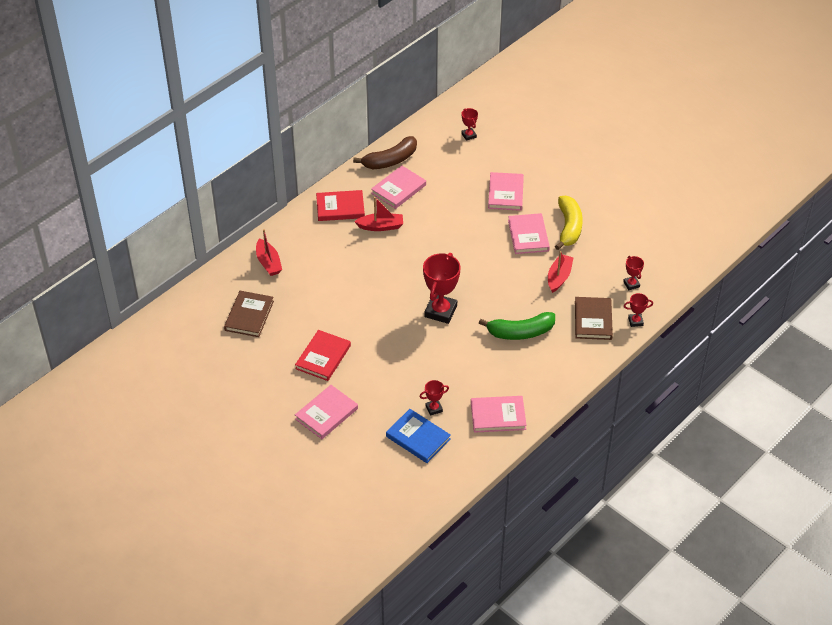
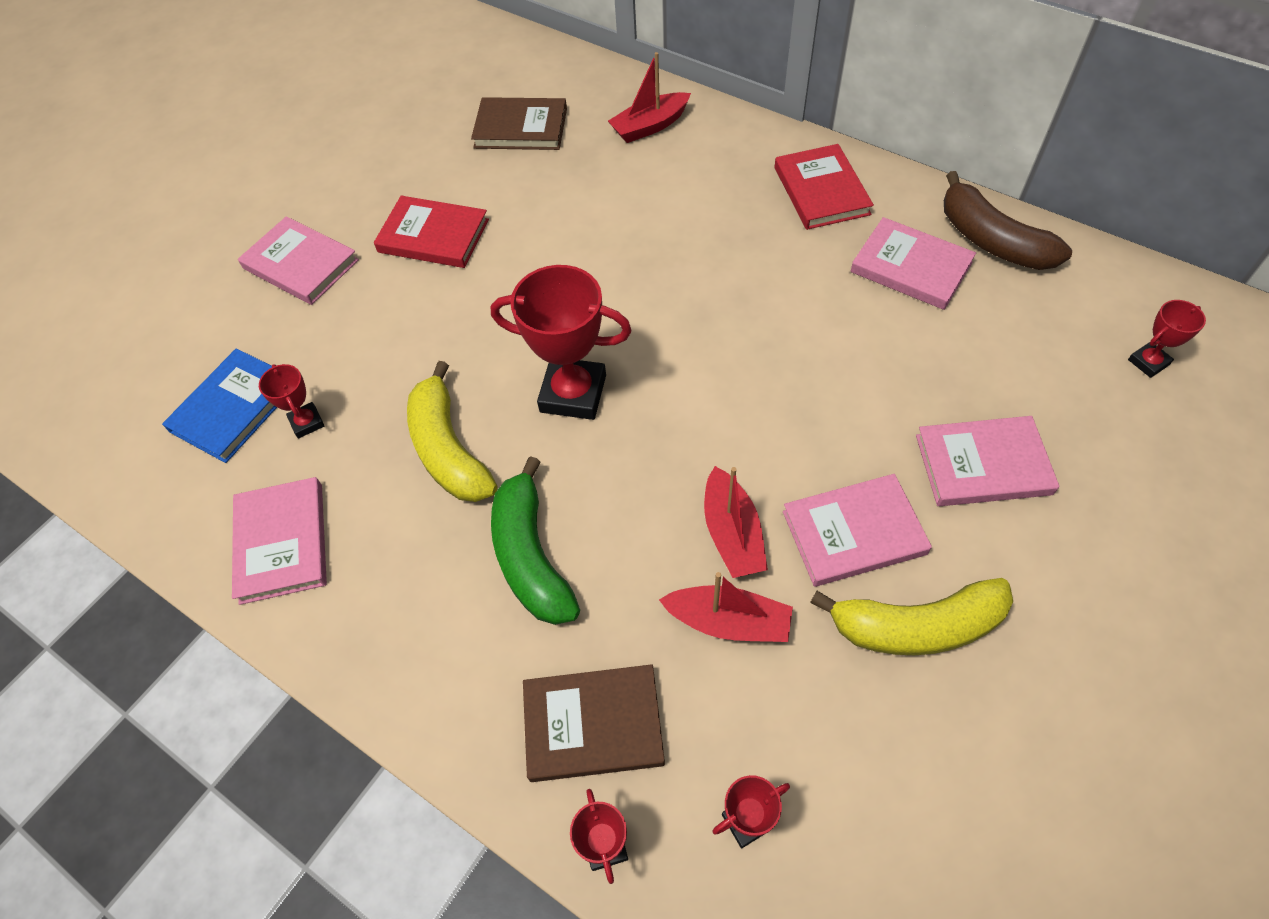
camera: 85 degrees right, 10 degrees up
(380, 226) = (790, 257): red boat -> red boat (732, 533)
(461, 356) = (448, 449): none -> yellow banana

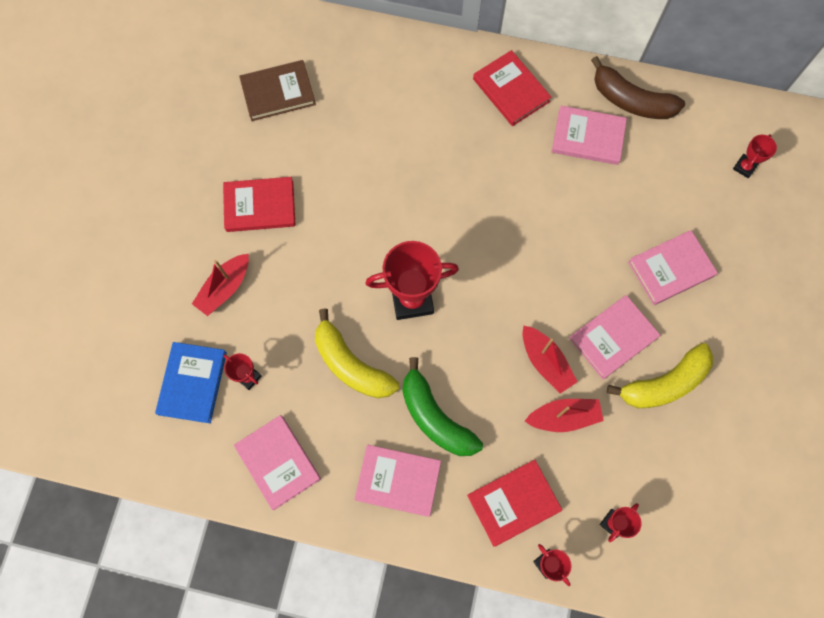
camera: 25 degrees left, 15 degrees up
(300, 264) = (176, 258): pink book -> pink book (398, 481)
(593, 725) = (513, 503): brown book -> red book
(650, 126) = (372, 65): red boat -> red boat (225, 288)

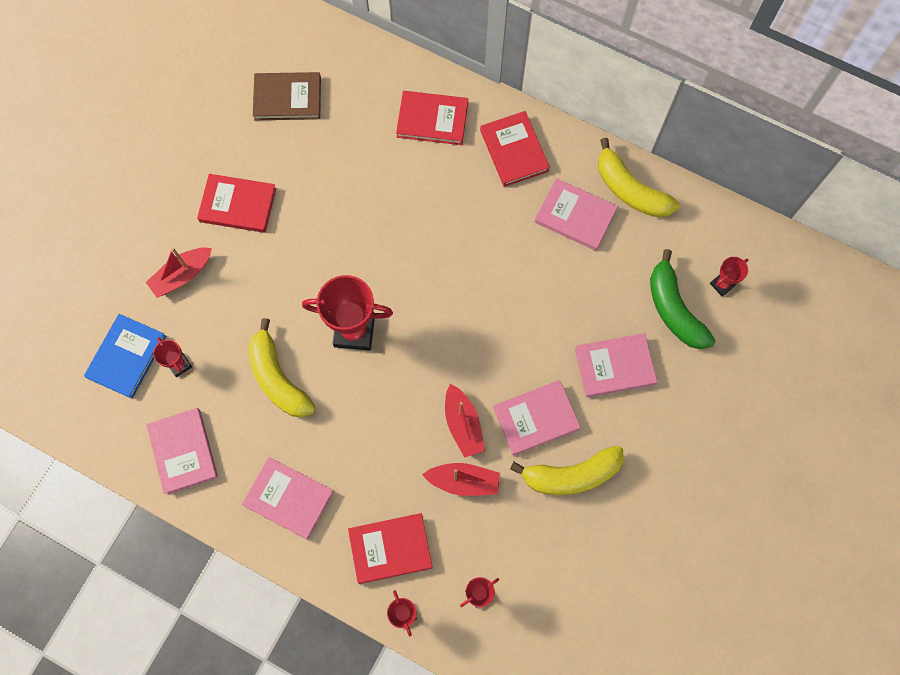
camera: 15 degrees right, 0 degrees up
(424, 80) = (432, 120): none -> red book
(435, 417) = (341, 448): green banana -> green banana (674, 309)
(631, 101) = (630, 190): brown banana -> yellow banana

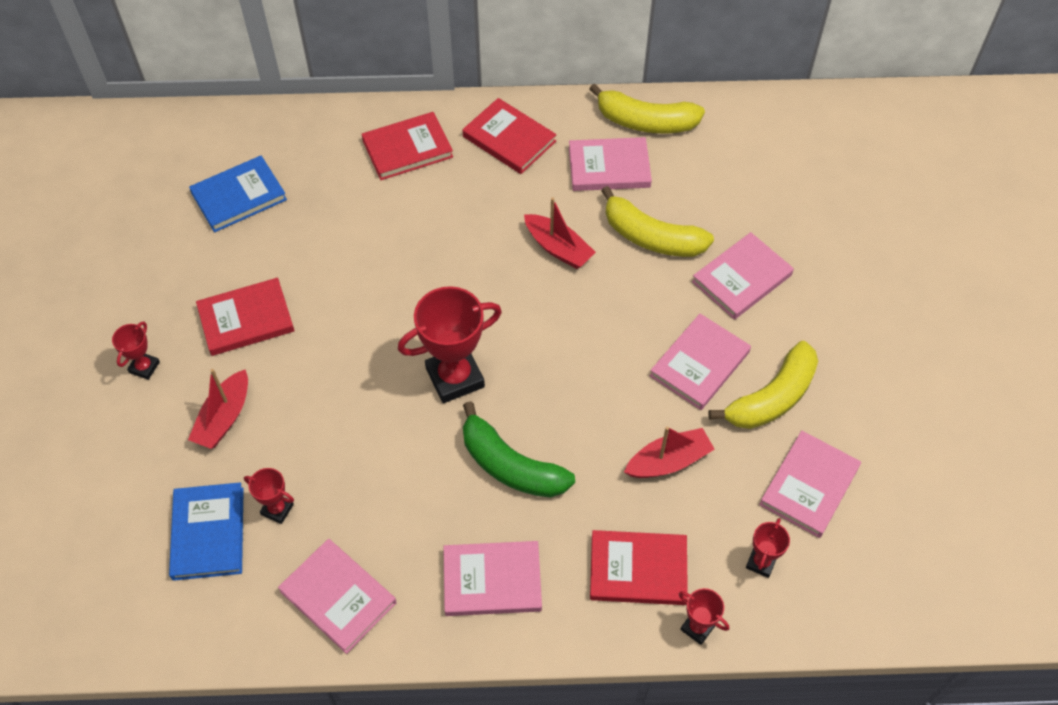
camera: 30 degrees left, 15 degrees down
(278, 378) = (400, 465): yellow banana -> yellow banana (651, 237)
(287, 98) = (239, 196): brown book -> blue book
(390, 549) = (638, 570): red book -> red book turned 45 degrees clockwise
(463, 424) = (630, 407): red boat -> red boat (558, 248)
(551, 558) = (809, 486): none -> pink book
(674, 309) = (760, 202): green banana -> green banana (510, 465)
(722, 284) = (789, 160): red trophy -> red trophy (144, 367)

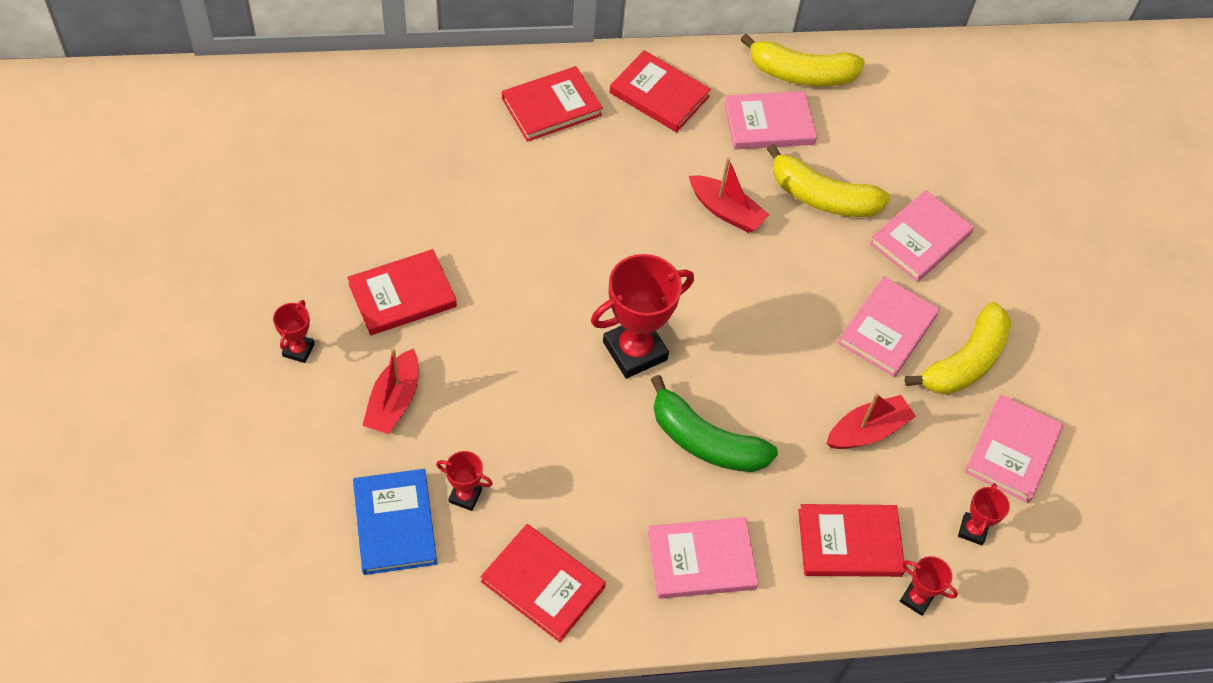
camera: 10 degrees left, 0 degrees up
(239, 196) = (375, 162): blue book -> none
(338, 597) = (543, 584): pink book -> red book

